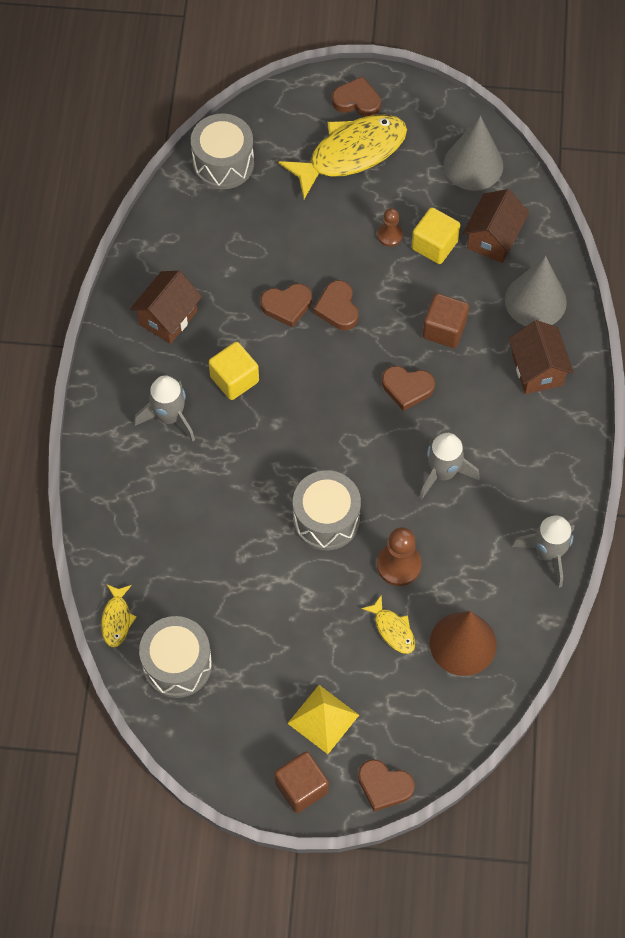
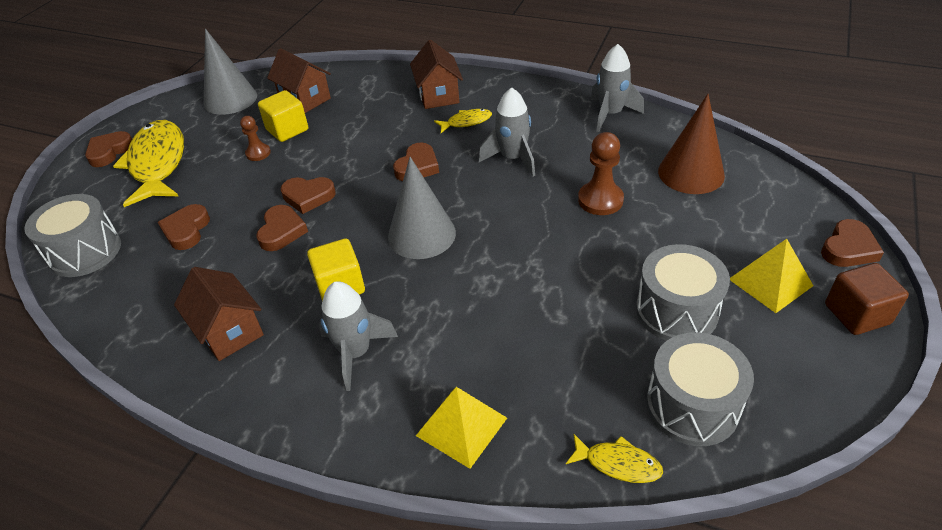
camera: 70 degrees left, 20 degrees down
(122, 510) = (461, 426): none -> yellow pyramid
(268, 228) = (186, 230): none -> brown heart
(326, 519) = (535, 242): grey drum -> grey drum (676, 311)
(393, 629) = (670, 215): yellow fish -> yellow fish (466, 122)
(444, 329) = (372, 137): brown cube -> none
(535, 301) = (376, 87): grey cone -> grey cone (421, 234)
(537, 369) = (438, 95): brown house -> brown house turned 75 degrees clockwise

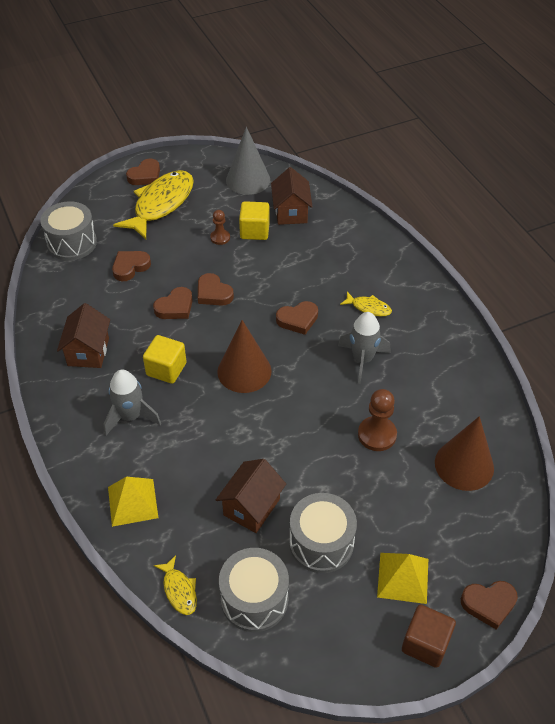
camera: 40 degrees right, 5 degrees up
(109, 152) = (145, 176): brown heart -> brown heart turned 150 degrees clockwise
(421, 234) = (244, 371): grey cone -> brown cone
(438, 95) = (377, 271): brown house -> brown house (251, 507)
(610, 114) = (474, 376): grey rocket -> none

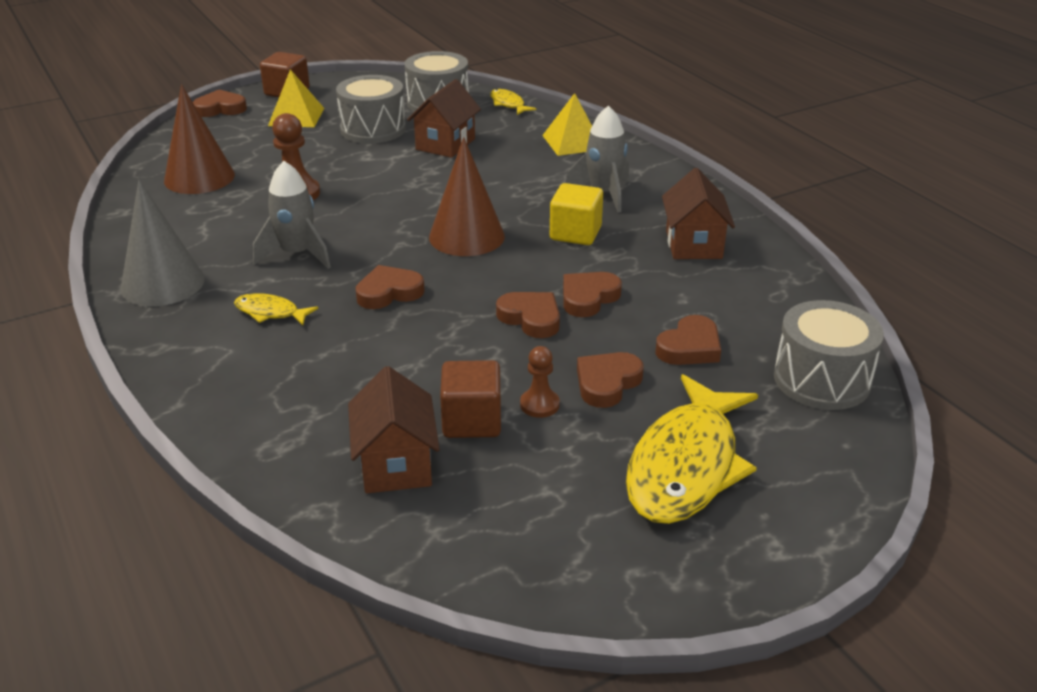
camera: 175 degrees right, 15 degrees down
(145, 176) = (756, 535): brown heart -> brown heart (607, 383)
(248, 180) = (501, 539): grey cone -> grey cone (162, 283)
(254, 231) = (472, 421): yellow cube -> brown cube

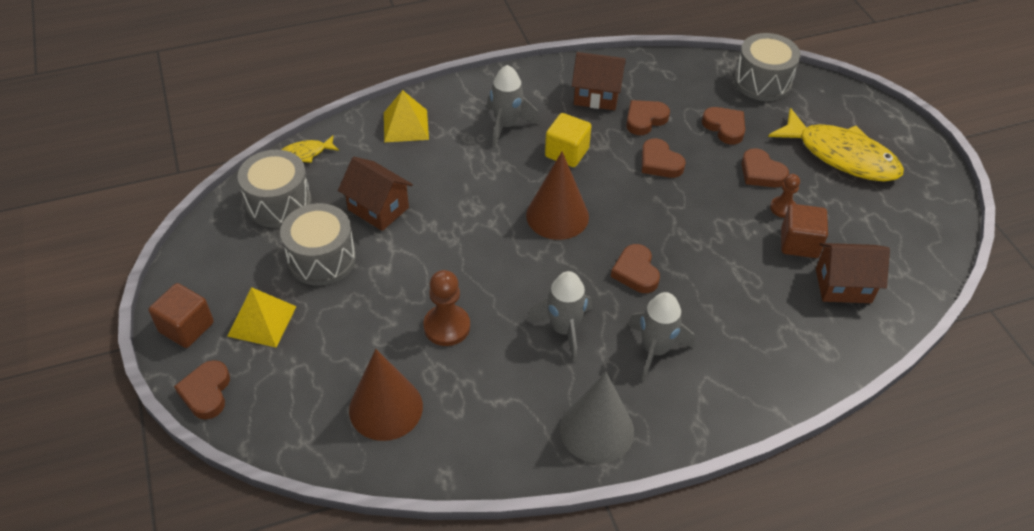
camera: 80 degrees left, 15 degrees up
(270, 312) = (655, 350): yellow fish -> grey rocket
(531, 318) = (682, 196): brown heart -> brown heart (645, 119)

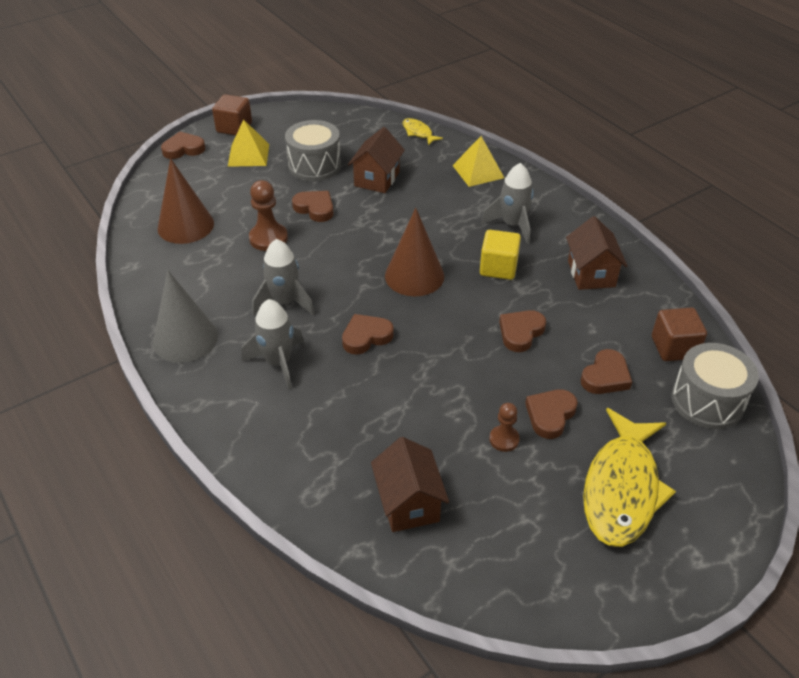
camera: 75 degrees right, 5 degrees down
(279, 203) = (361, 134): grey drum -> none
(645, 119) = (578, 313): brown heart -> brown heart (315, 208)
(799, 243) = (456, 458): brown cube -> brown cube (674, 347)

